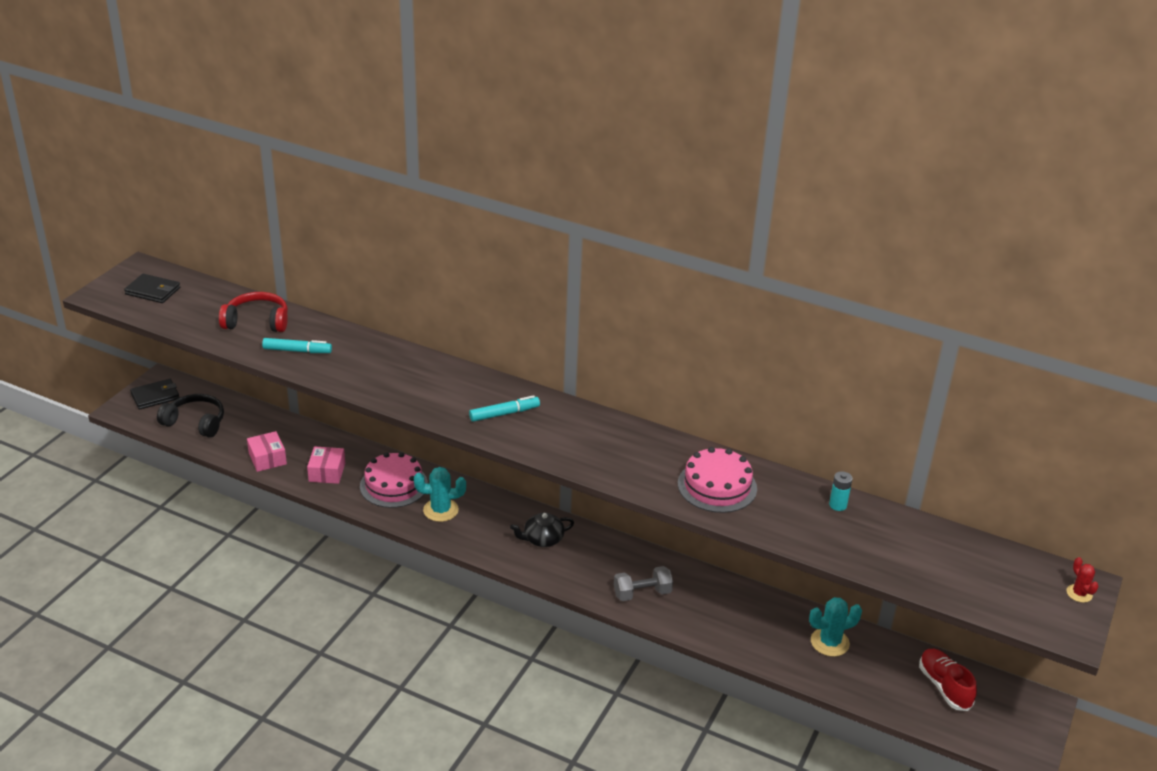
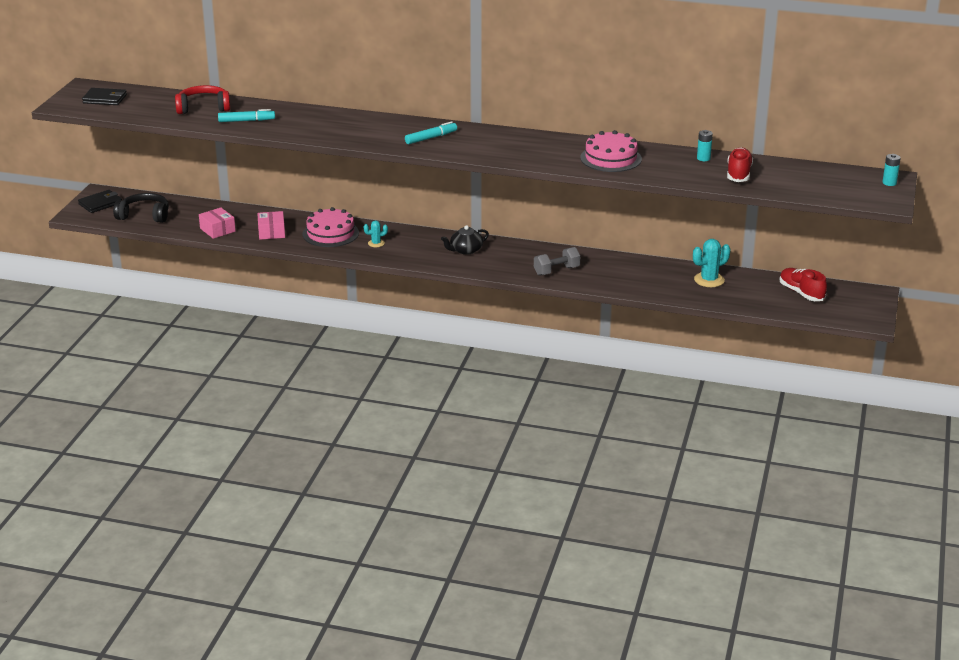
camera: 10 degrees left, 5 degrees down
(441, 510) = (376, 243): turquoise cactus -> turquoise cactus, size x0.58
(876, 542) = (738, 174): none -> red shoe
(1079, 593) = (889, 183): red cactus -> turquoise battery

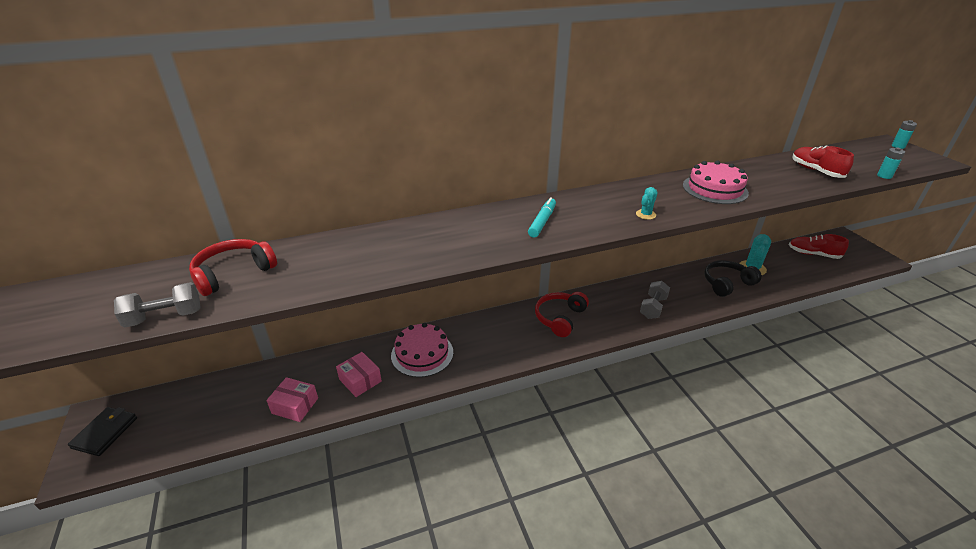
camera: 35 degrees left, 5 degrees up
(105, 99) = (62, 310): black wallet -> none
(144, 215) = (182, 425): black headphones -> black headphones (727, 283)
(150, 118) = (165, 317): none -> grey dumbbell
(246, 121) = (312, 272): turquoise marker -> none
(376, 243) = (477, 346): turquoise cactus -> turquoise cactus (645, 214)
(465, 250) = (560, 318): black teapot -> red headphones
(703, 158) = (768, 166): turquoise battery -> turquoise battery (884, 176)

